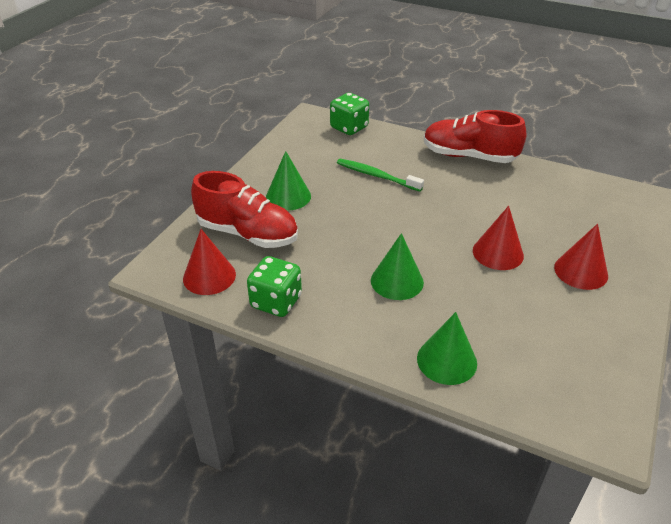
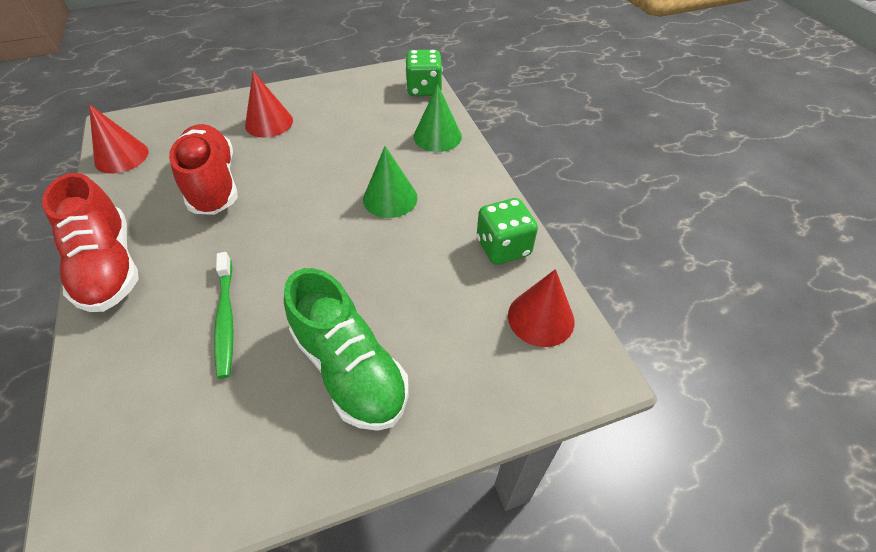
camera: 135 degrees left, 10 degrees up
(248, 233) = (453, 345): red shoe -> red shoe (213, 184)
(288, 196) = (350, 369): green cone -> green shoe
(349, 127) = (98, 448): green dice -> green dice (424, 89)
(498, 253) = (288, 167): red cone -> red cone (121, 156)

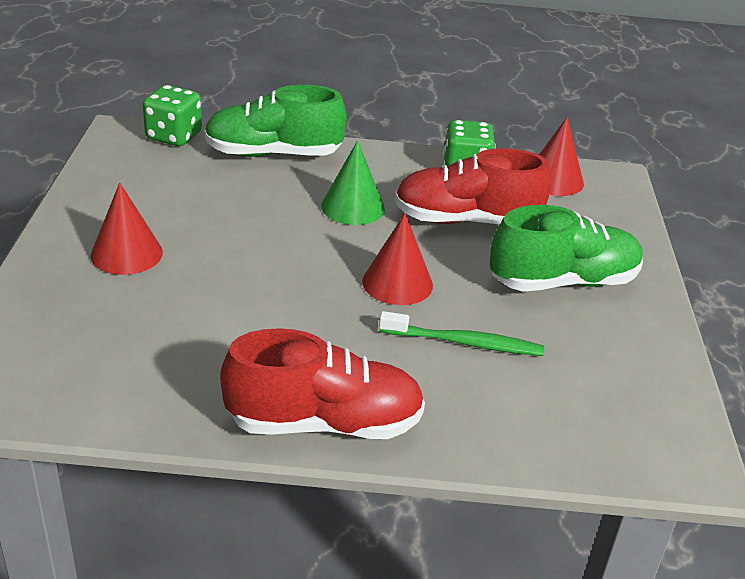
camera: 70 degrees left, 15 degrees down
(121, 156) = (76, 394): red cone -> red cone (397, 283)
(213, 184) = (223, 318): red shoe -> red shoe (466, 221)
(437, 136) = (273, 154): green cone -> green shoe

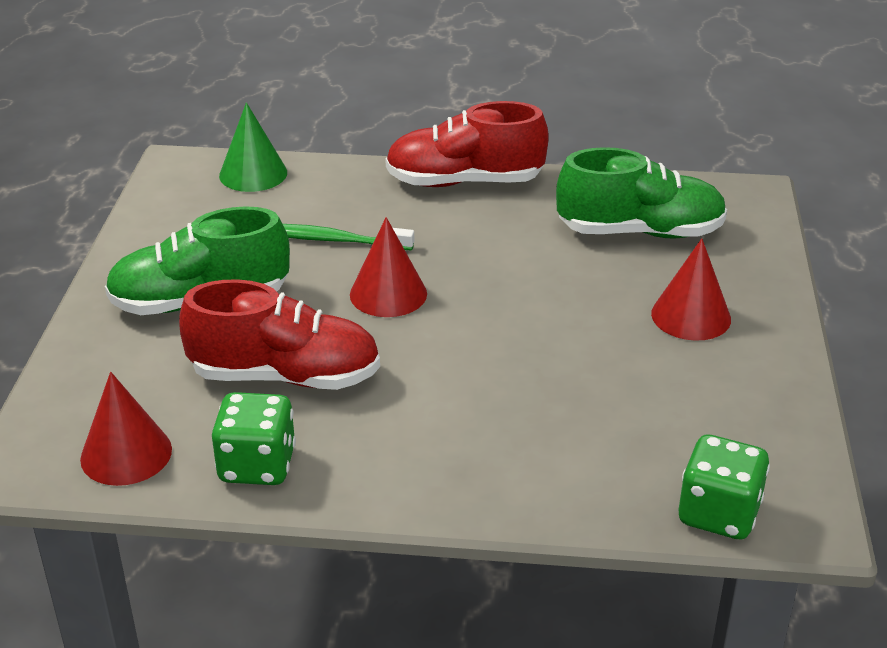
camera: 175 degrees left, 0 degrees up
(273, 154) = (553, 483): green shoe -> green shoe (640, 232)
(353, 207) = (433, 391): green cone -> green cone (253, 174)

